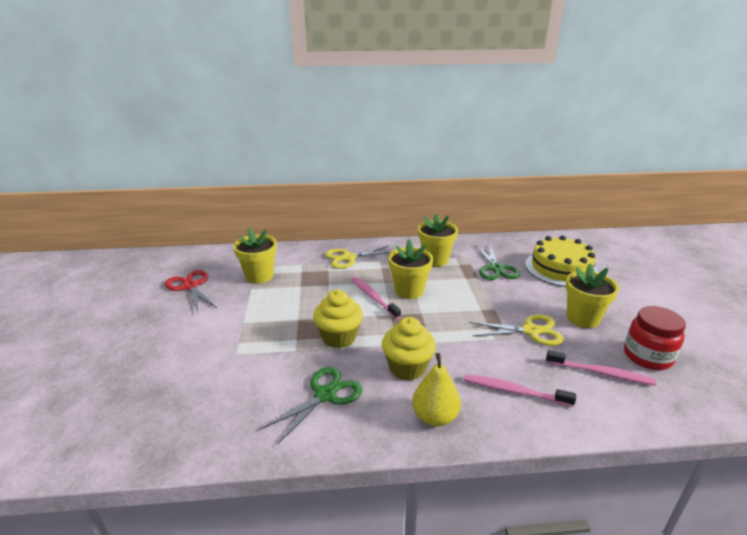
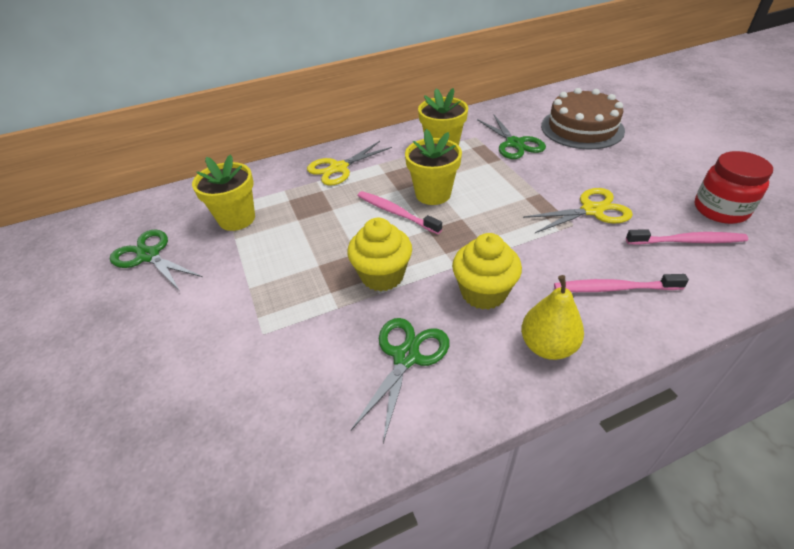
camera: 15 degrees left, 15 degrees up
(190, 286) = (149, 256): red scissors -> green scissors
(560, 268) = (582, 128): yellow cake -> brown cake
(582, 318) = (635, 182): yellow flower pot -> none

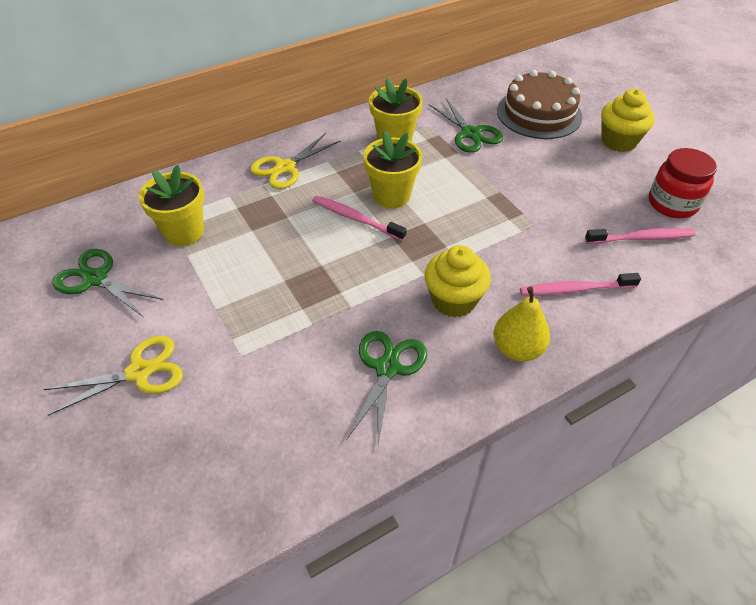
camera: 10 degrees left, 5 degrees up
(382, 275) = (352, 288): yellow cupcake -> yellow cupcake (618, 141)
(591, 210) = (552, 209): yellow scissors -> yellow scissors (139, 372)

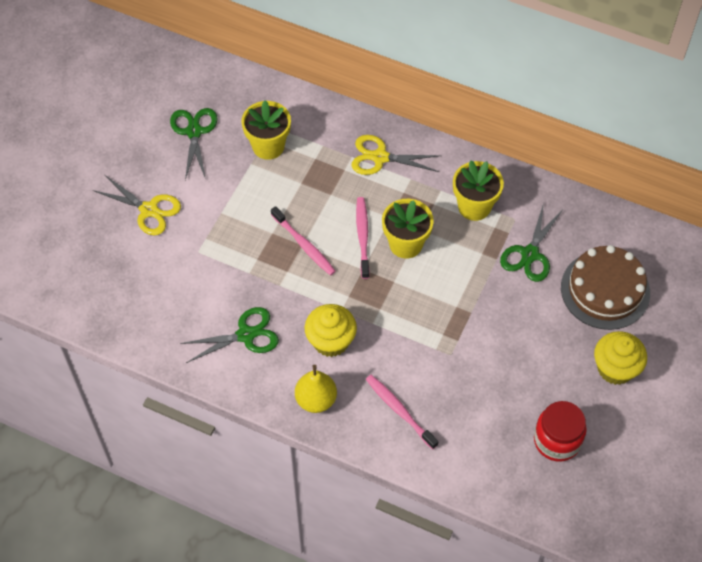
camera: 55 degrees right, 10 degrees up
(641, 238) = (493, 433): pink toothbrush -> pink toothbrush (304, 245)

